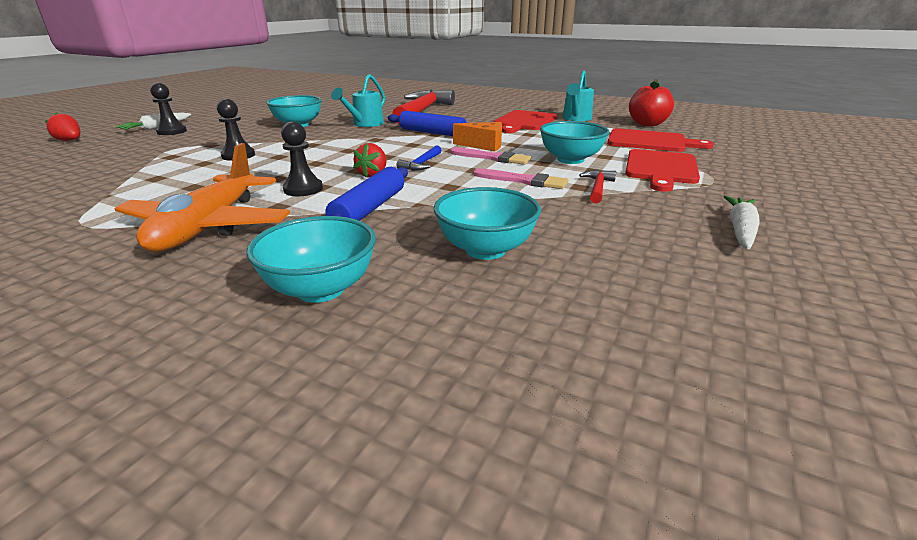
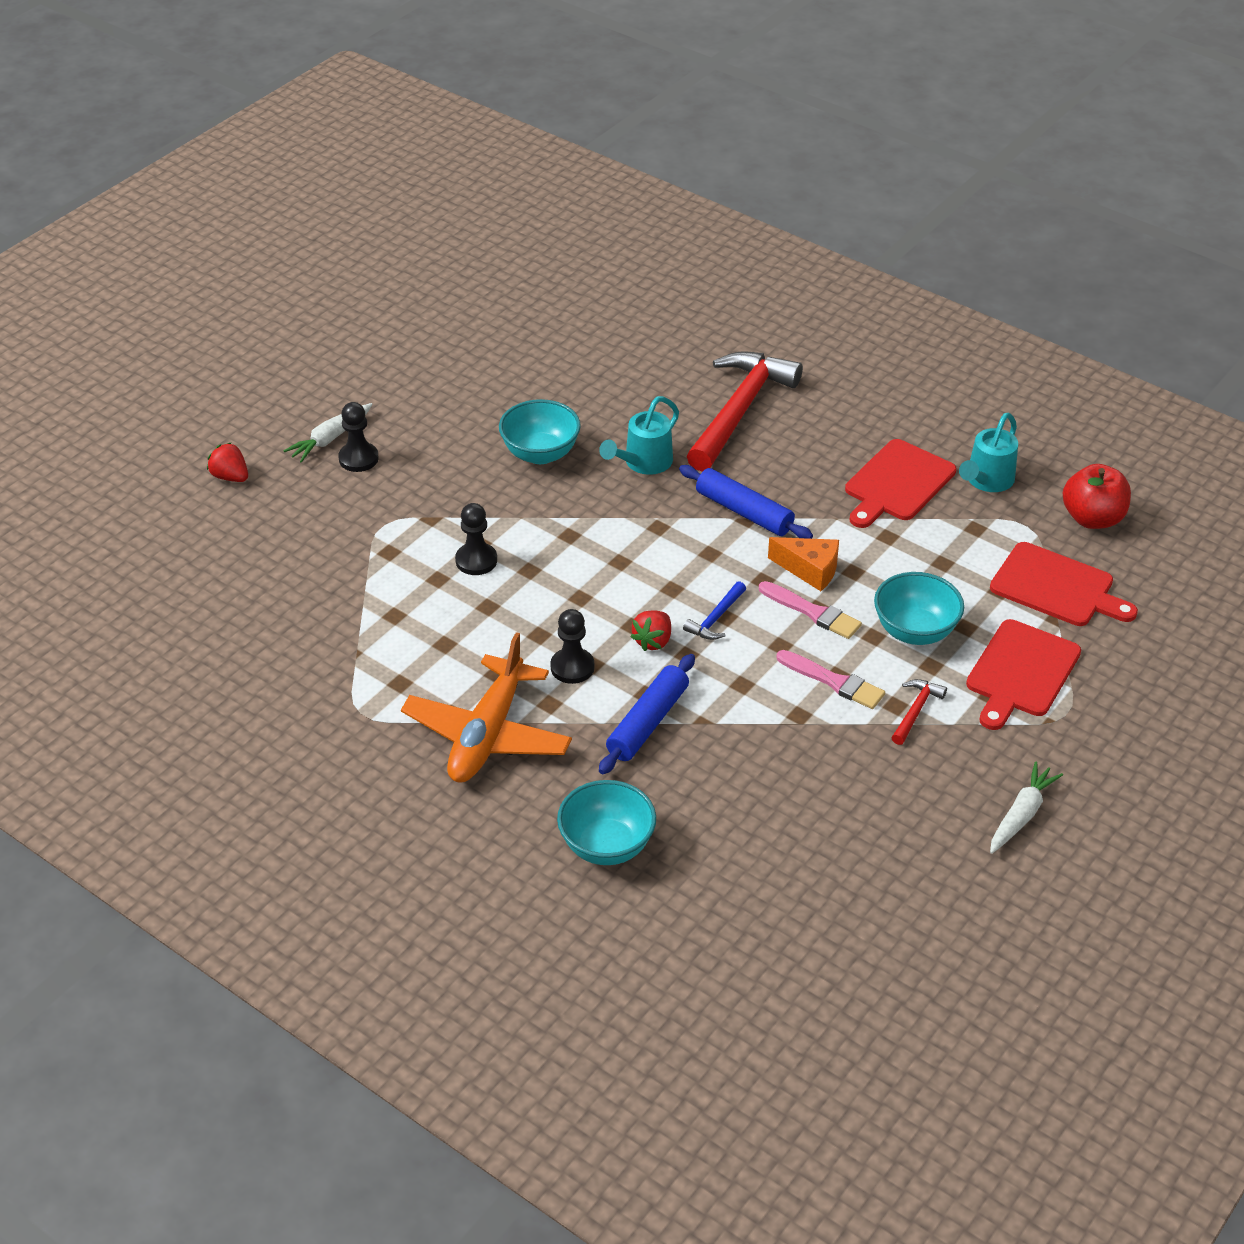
camera: 10 degrees right, 15 degrees up
(485, 250) = (755, 811): turquoise bowl -> none

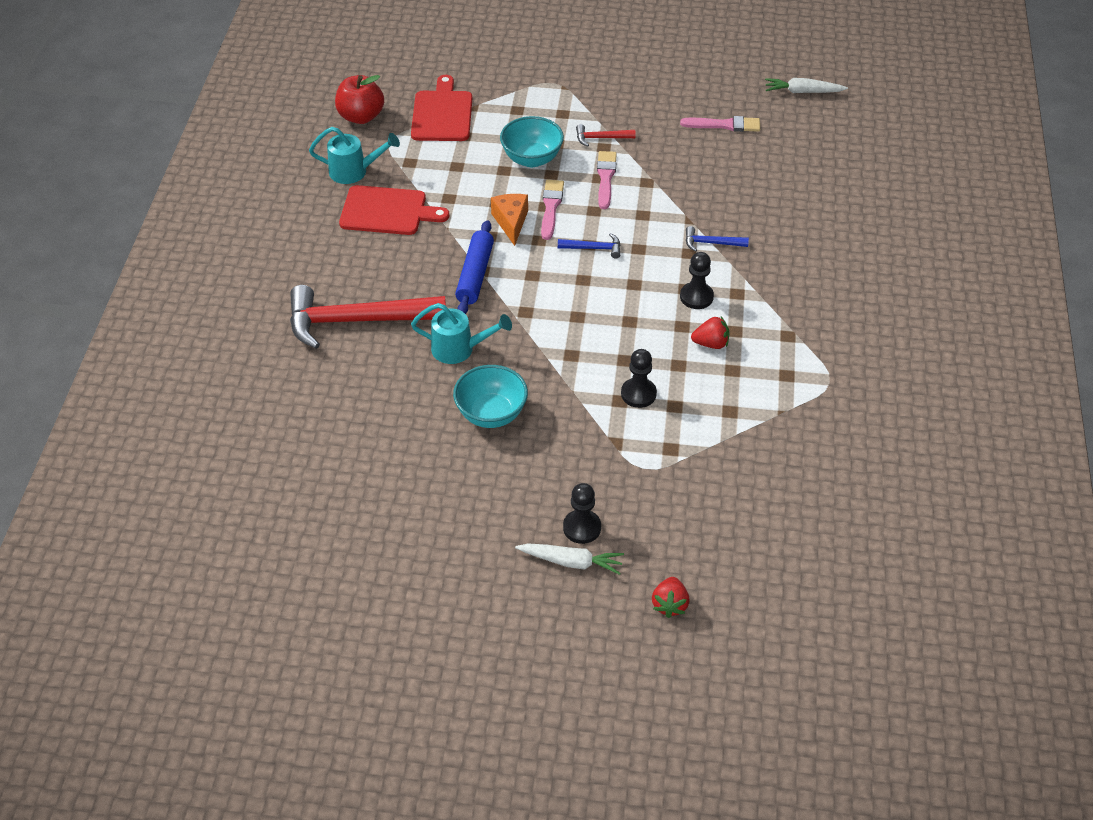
camera: 120 degrees left, 5 degrees up
(487, 734) = (788, 310): orange plane -> none
(607, 846) = (820, 221): turquoise bowl -> none
(647, 722) = (711, 243): blue rolling pin -> blue hammer
(653, 641) = (639, 269): red strawberry -> red strawberry (711, 343)
(863, 849) = (724, 125): none -> pink brush
(1021, 672) = (532, 107): red cutting board -> none
(1021, 814) = (645, 78): white carrot -> white carrot (802, 92)

